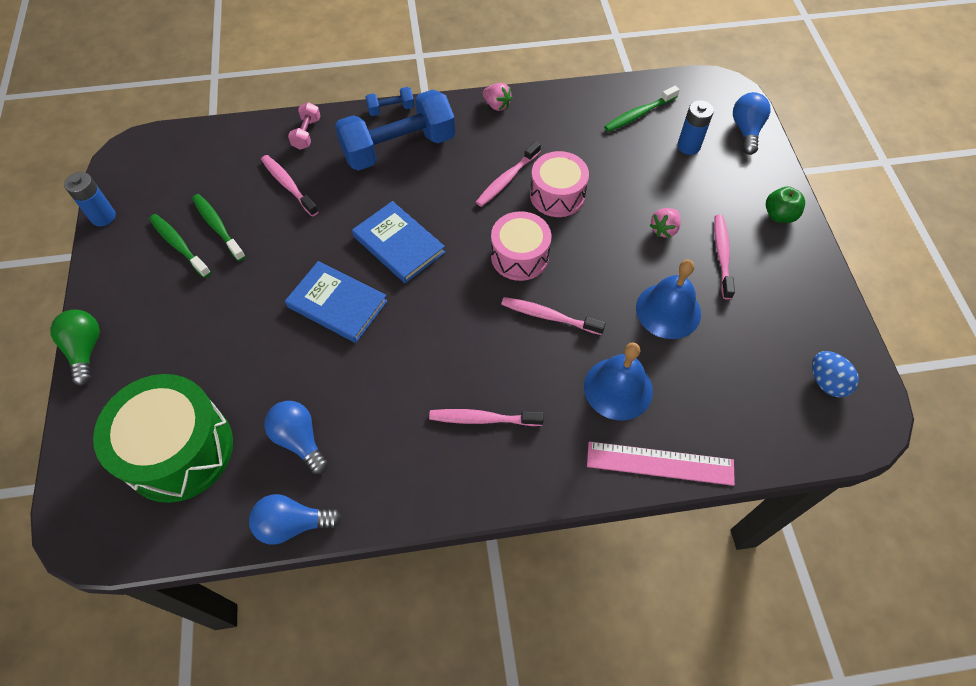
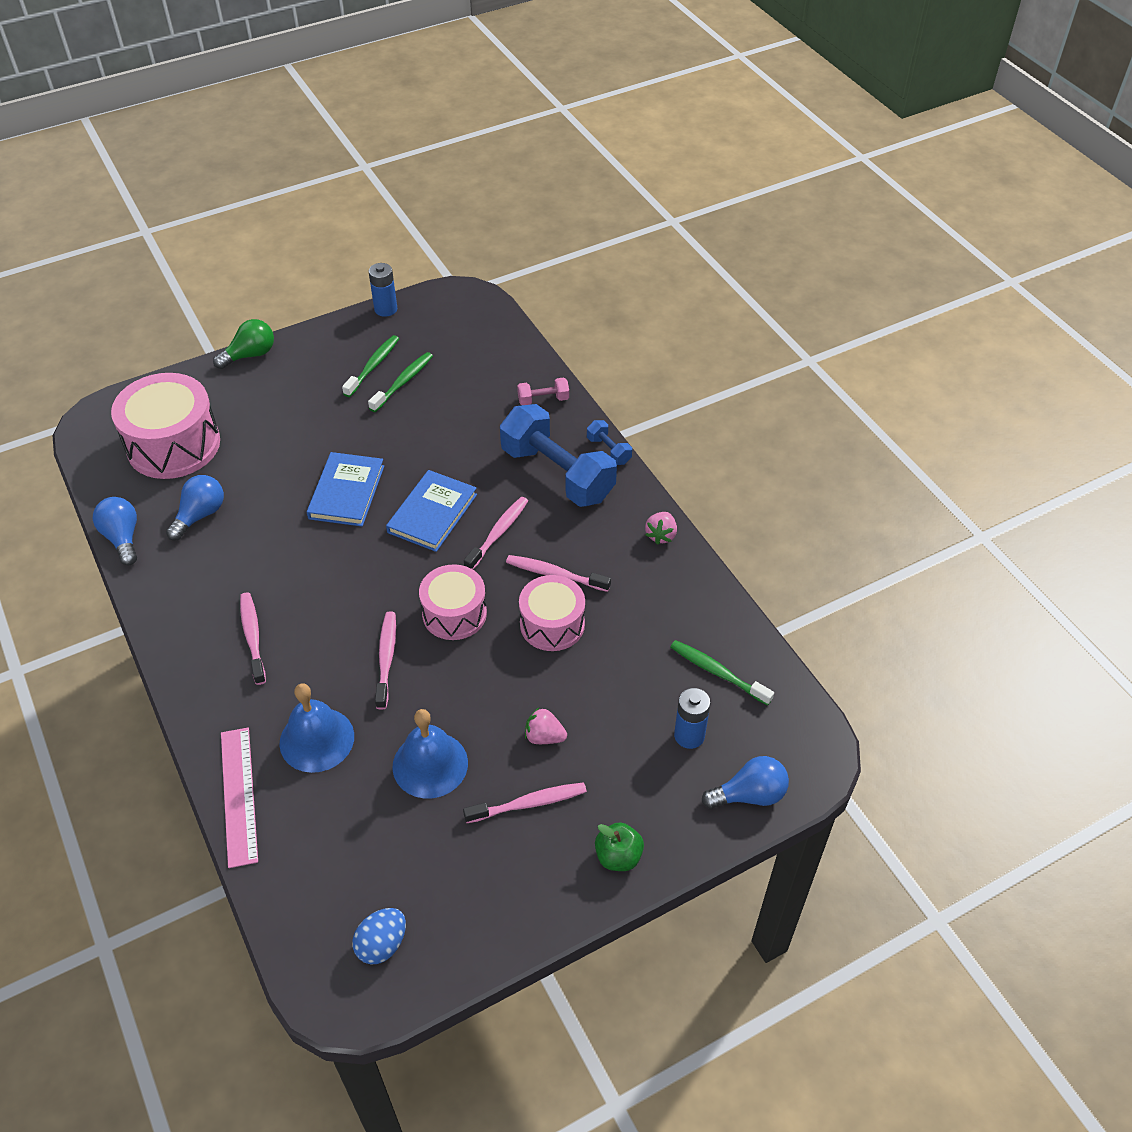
camera: 70 degrees right, 10 degrees down
(179, 450) = (173, 445): green drum -> pink drum
(288, 185) = (472, 410): pink toothbrush -> pink toothbrush (498, 533)

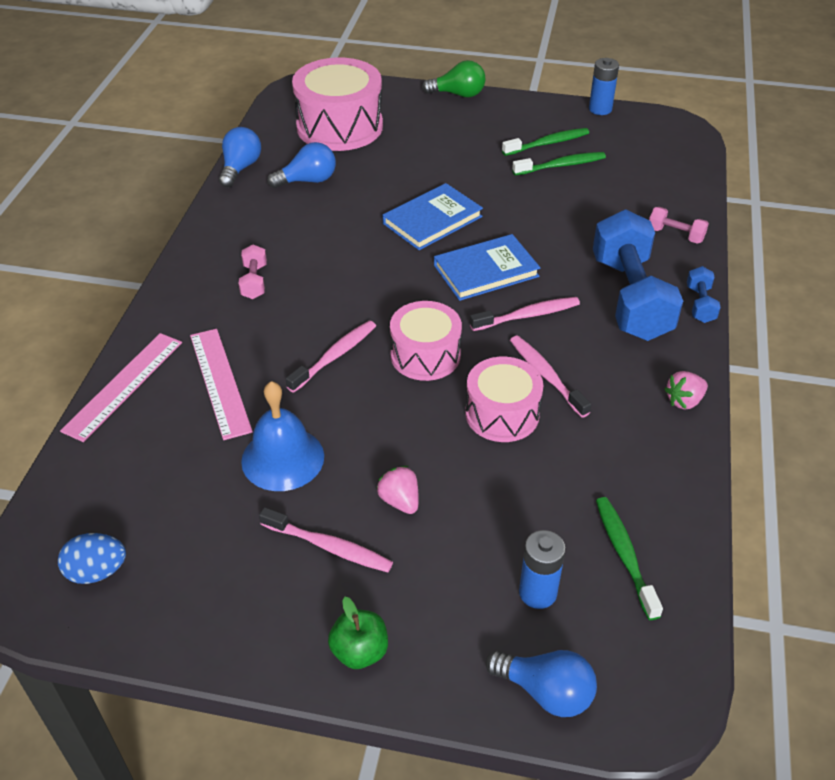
camera: 40 degrees right, 5 degrees down
(253, 637) = (254, 282): pink toothbrush -> pink dumbbell
(317, 739) = (219, 382): blue bell -> pink ruler

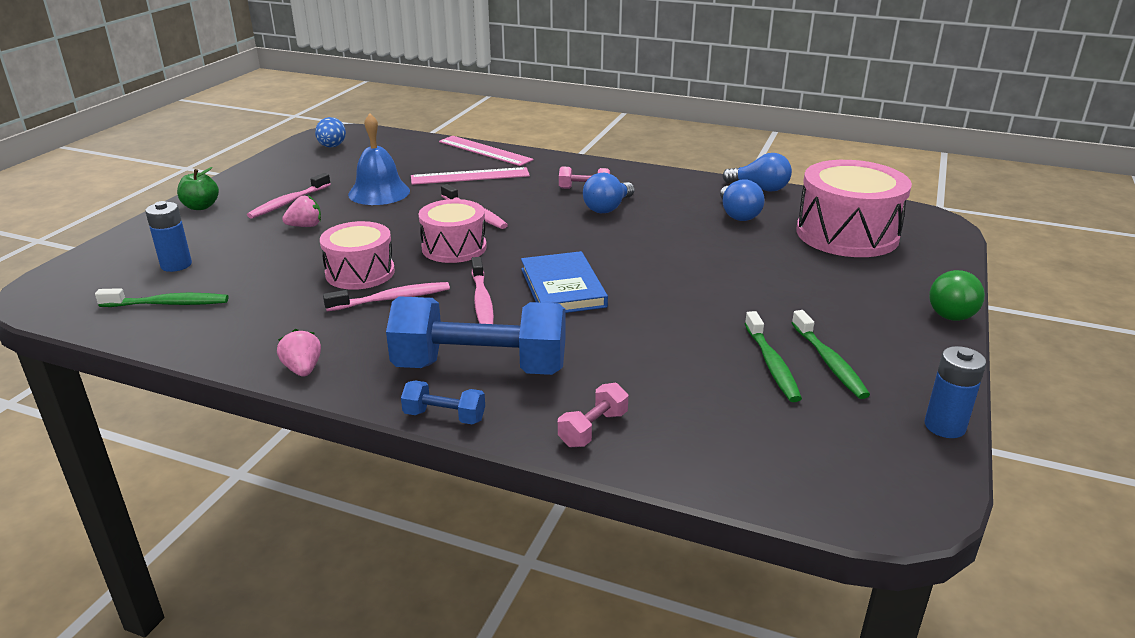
camera: 100 degrees right, 15 degrees down
(432, 220) = (659, 268): blue book -> none
(546, 692) = (102, 258): blue light bulb -> blue light bulb (607, 208)

